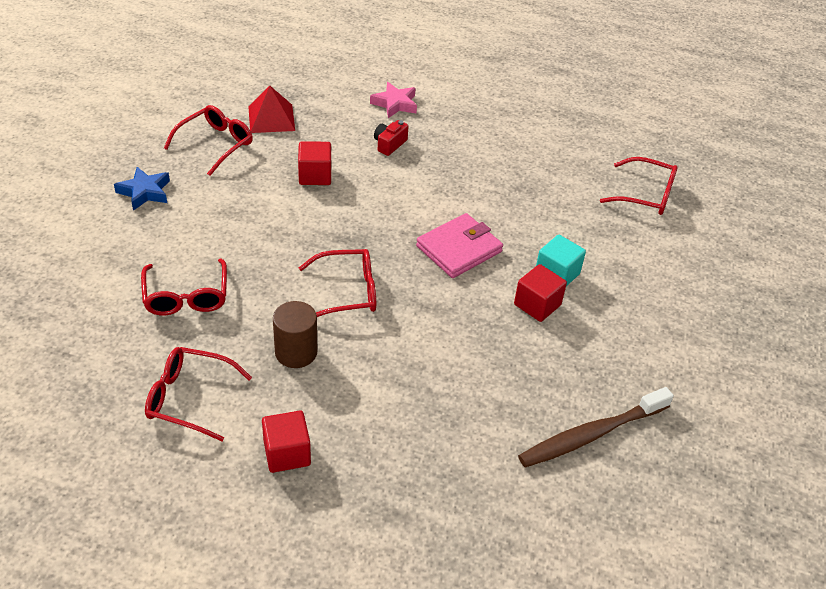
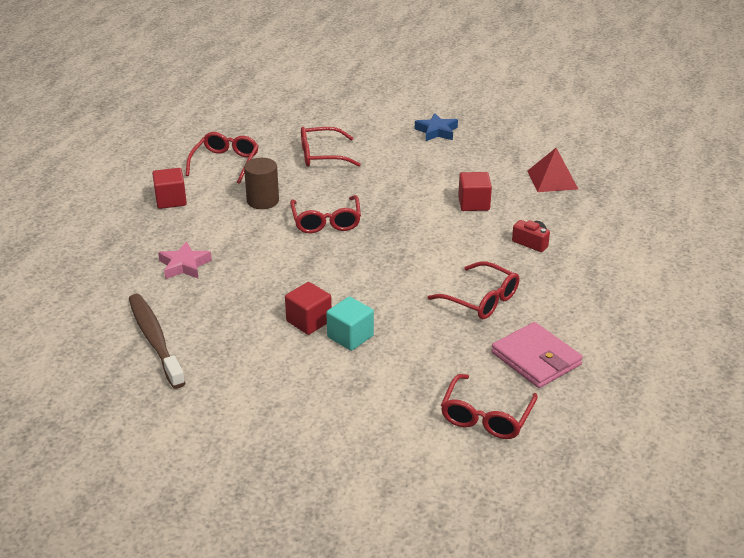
camera: 95 degrees right, 10 degrees down
(215, 144) = (505, 156): red glasses -> red glasses (481, 300)
(395, 104) = (602, 246): pink star -> pink star (184, 265)
(459, 249) = (382, 279): pink wallet -> pink wallet (536, 359)

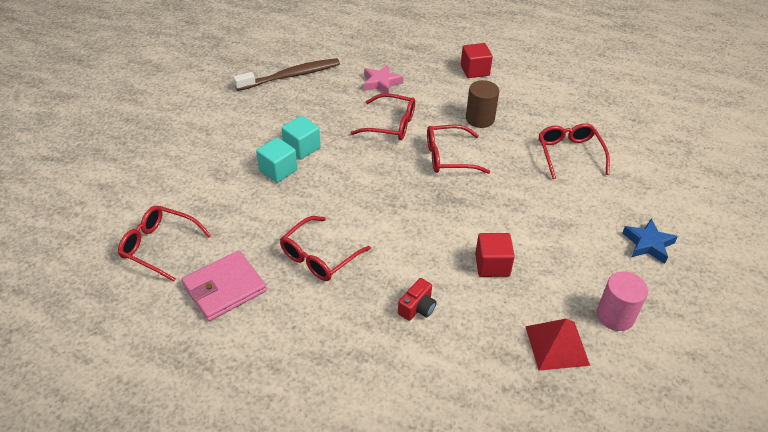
camera: 90 degrees right, 10 degrees up
(225, 163) = (541, 95): red glasses -> red glasses (391, 124)
(309, 321) = (302, 148): red cube -> turquoise cube
(516, 153) = (615, 316): none -> pink cylinder

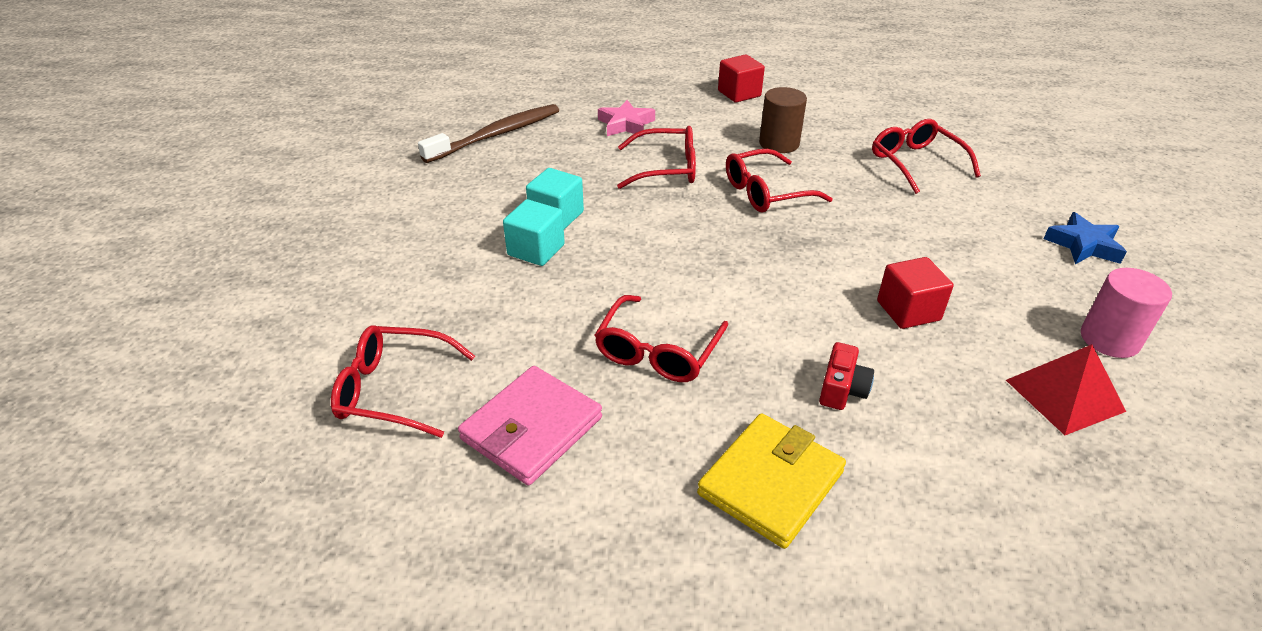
camera: 15 degrees left, 5 degrees down
(342, 354) = (771, 483): none -> yellow wallet

